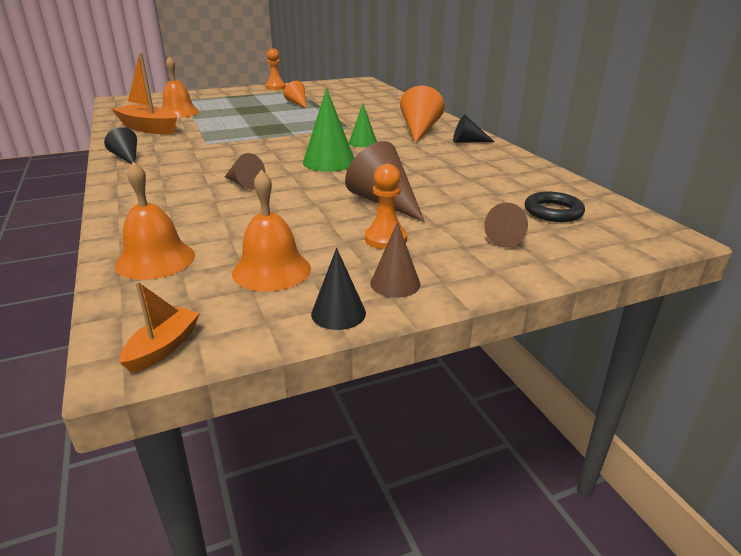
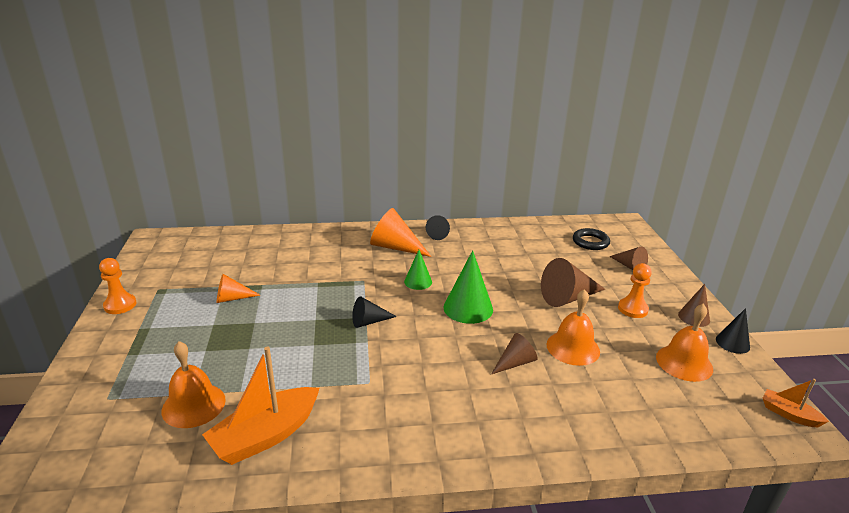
camera: 75 degrees left, 0 degrees up
(127, 158) = (399, 453): black cone -> black cone (369, 321)
(155, 260) = (675, 420): orange bell -> orange bell (573, 348)

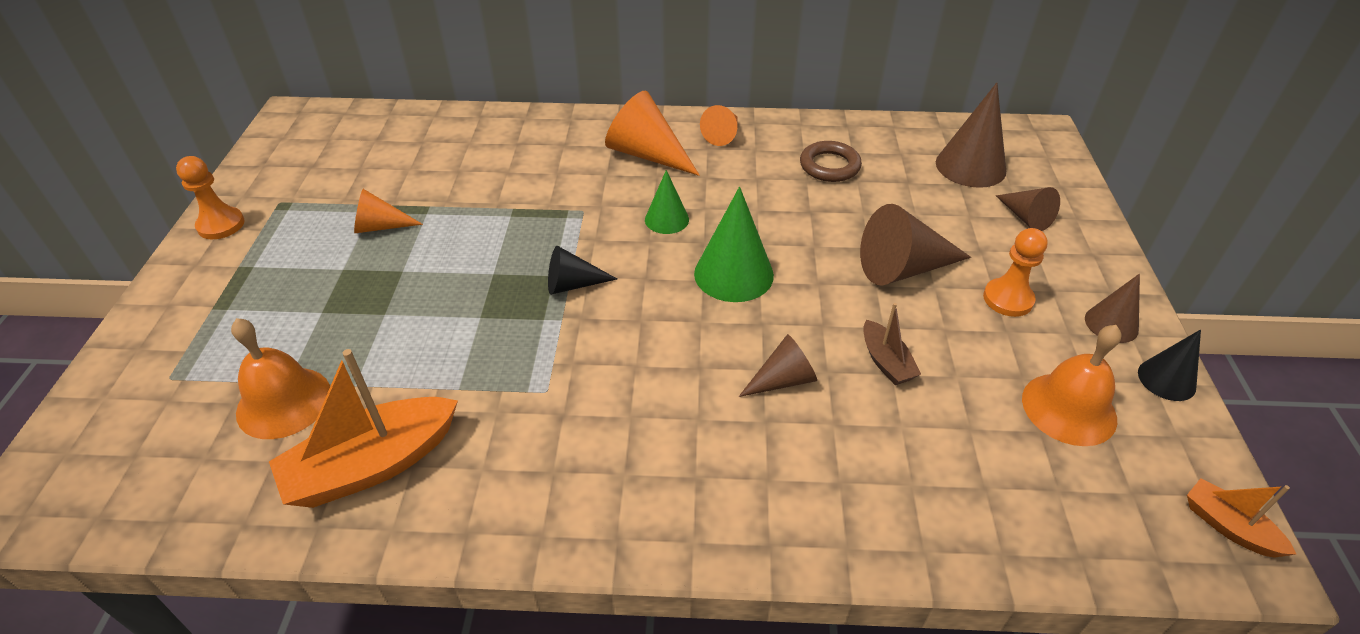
camera: 10 degrees right, 15 degrees up
(439, 234) = (723, 134): black cone -> orange cone
(508, 247) = (829, 166): none -> brown ring
(573, 348) = (886, 362): orange bell -> brown boat
(590, 242) = (970, 166): black ring -> brown cone

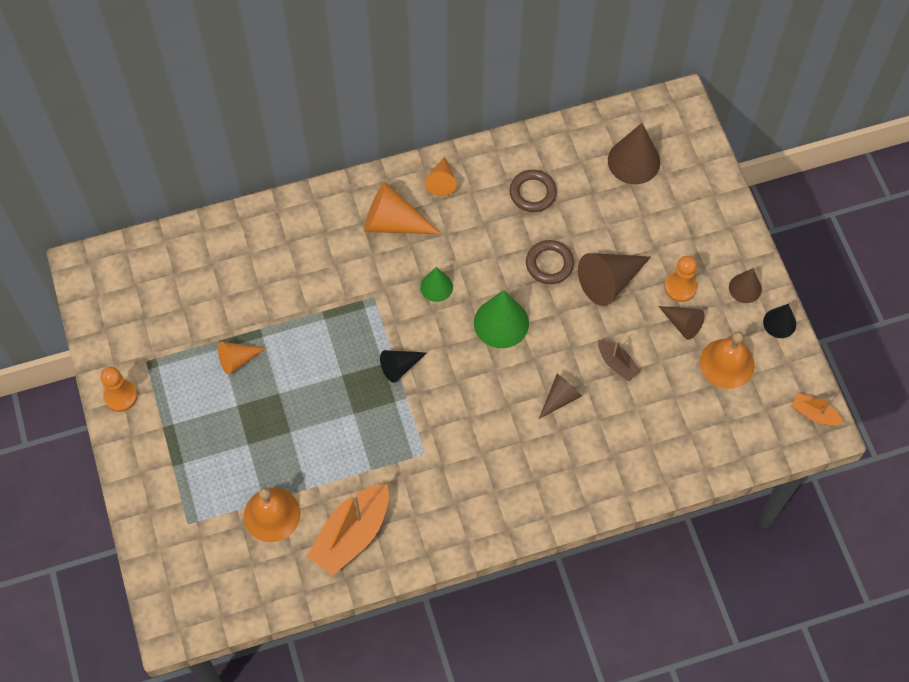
camera: 20 degrees left, 20 degrees up
(825, 232) = (549, 264): none -> brown ring
(1025, 217) = (680, 205): brown cone -> brown cone (682, 324)

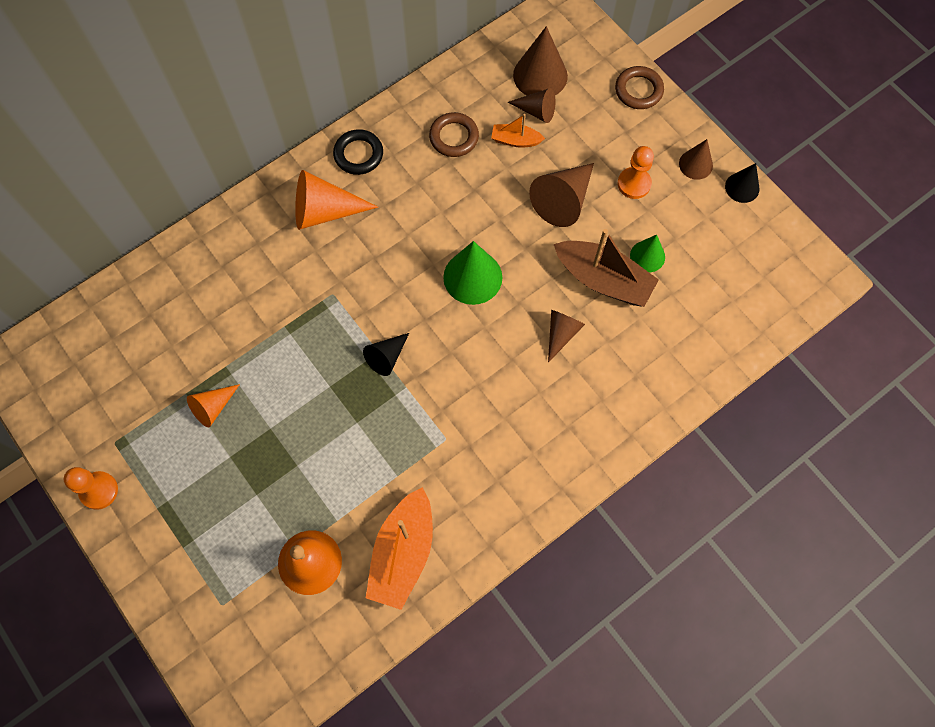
camera: 20 degrees left, 5 degrees up
(436, 287) = (393, 262): green cone -> green cone (647, 256)
(441, 181) = (358, 154): orange cone -> black ring
(549, 264) = (498, 202): brown ring -> brown ring (638, 90)
(617, 364) = (603, 280): brown boat -> brown boat, size x1.93
(682, 324) = (651, 219): brown cone -> brown cone (536, 111)
(727, 363) = (709, 243): orange bell -> none
(814, 414) = (811, 265): orange boat -> orange boat (515, 140)

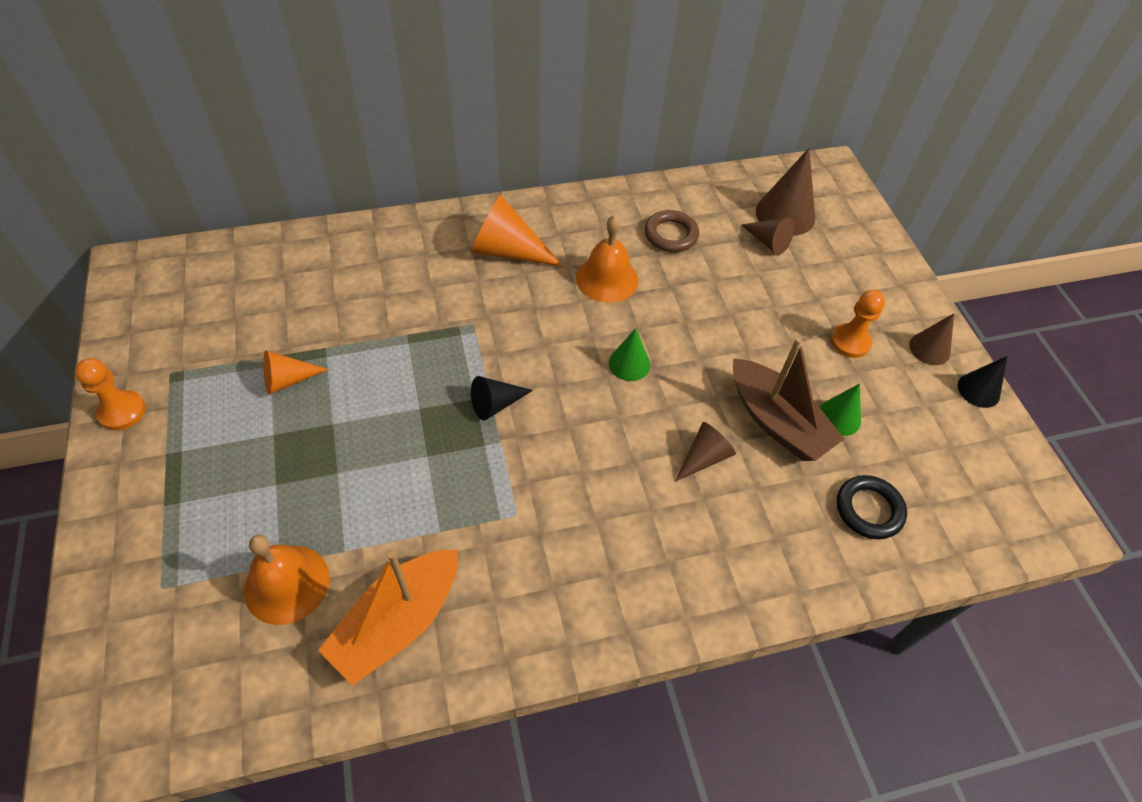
camera: 20 degrees right, 15 degrees down
(358, 154) = (567, 216): black ring -> black ring (869, 509)
(420, 204) = (607, 278): none -> orange bell
(472, 277) = (629, 364): green cone -> green cone, size x0.60
(515, 140) = (734, 259): orange boat -> none
(563, 200) = (763, 329): brown cone -> none
(638, 90) = (887, 261): brown ring -> none

